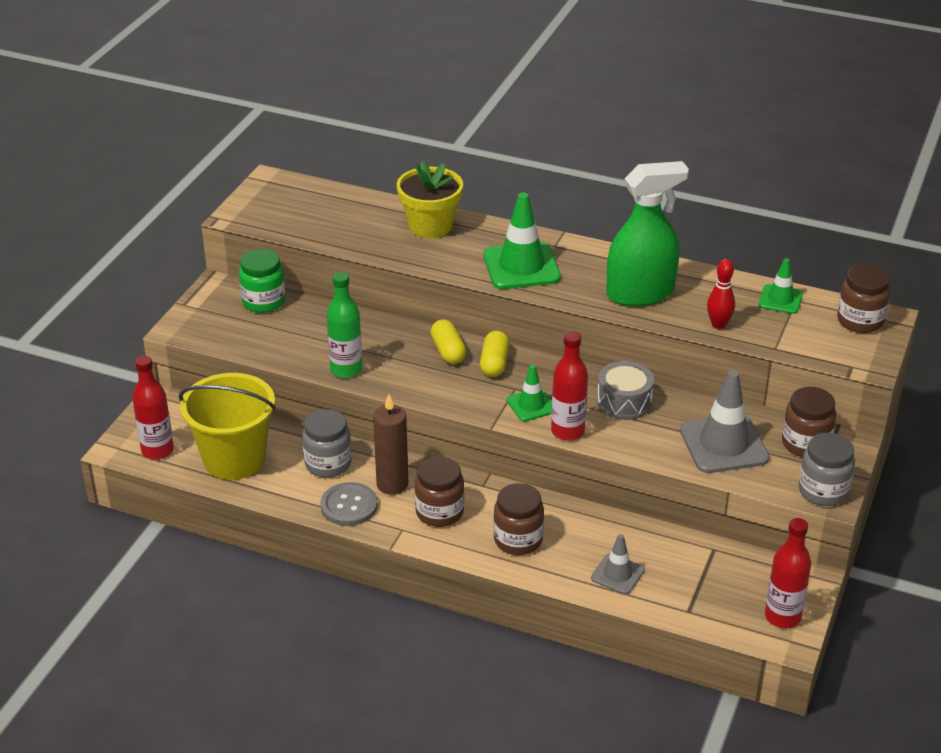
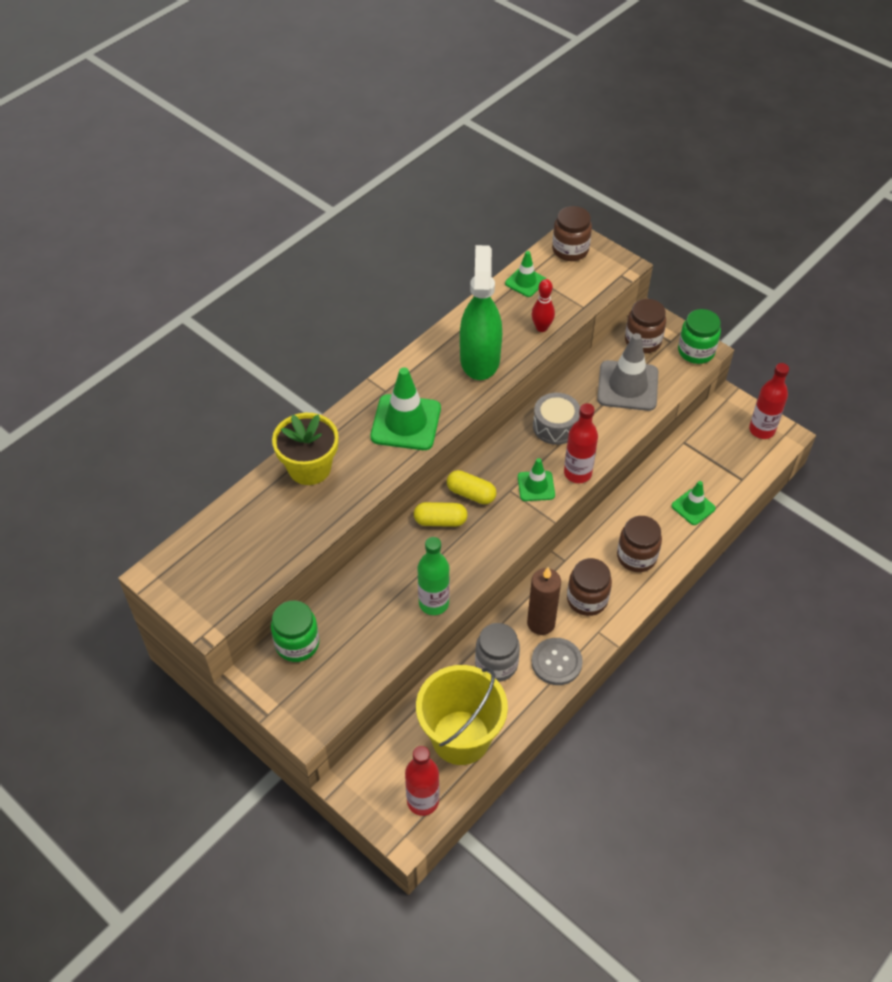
camera: 70 degrees left, 15 degrees up
(617, 574) = (693, 507): grey traffic cone -> green traffic cone
(823, 491) = (696, 351): grey jar -> green jar

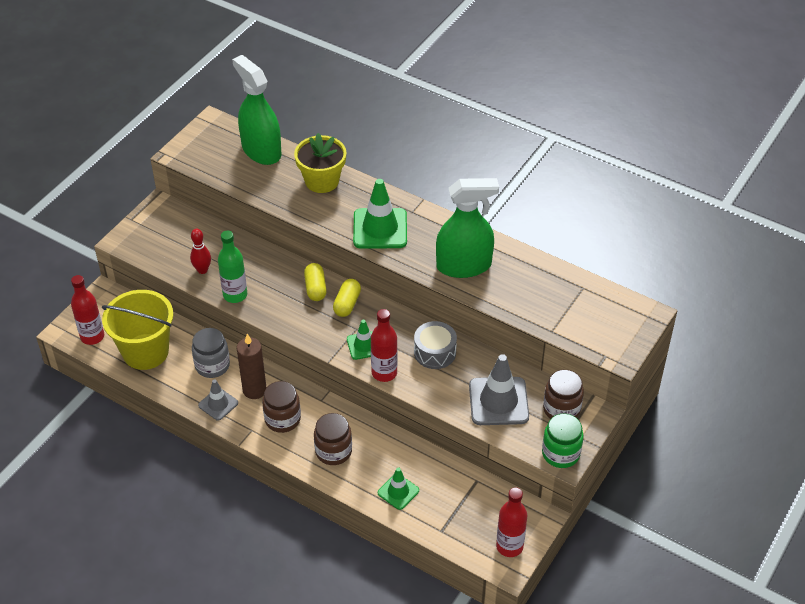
camera: 80 degrees right, 5 degrees down
(233, 524) = (261, 151): none -> green spray bottle
(297, 644) = (190, 224): green jar -> none
(525, 282) = (571, 286): green traffic cone -> none
(541, 328) = (515, 303): red bowling pin -> red bowling pin (202, 270)
(556, 662) = (218, 404): grey button -> grey traffic cone
(570, 250) = (627, 314): brown jar -> none

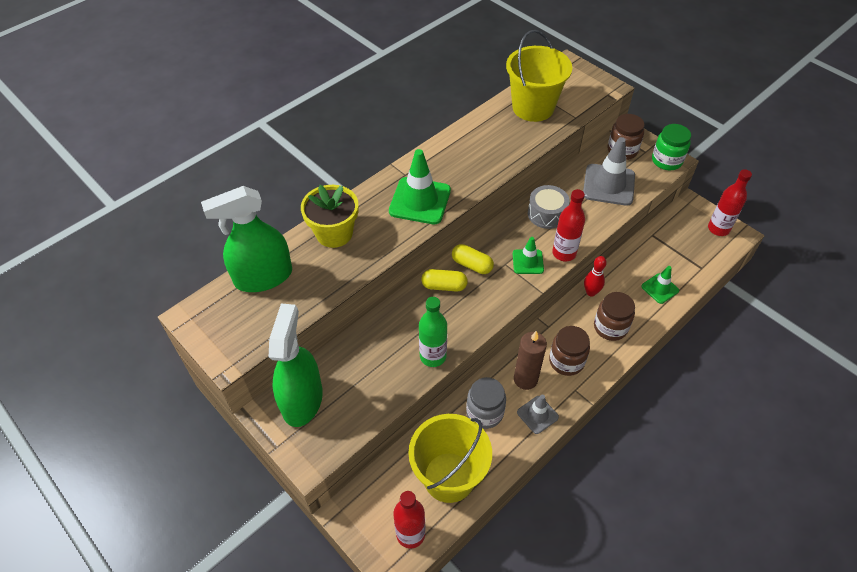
camera: 75 degrees left, 5 degrees up
(202, 270) = (386, 382): red bowling pin -> red bowling pin (591, 292)
(464, 265) = (486, 153): green spray bottle -> green spray bottle (302, 400)
(553, 293) = (533, 107): none -> yellow bucket

